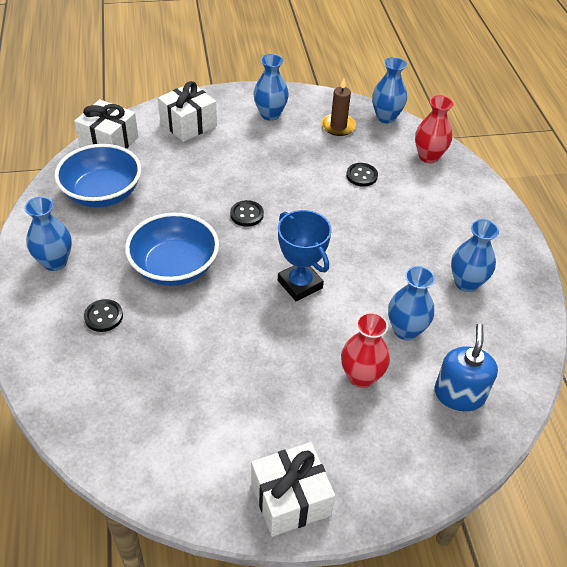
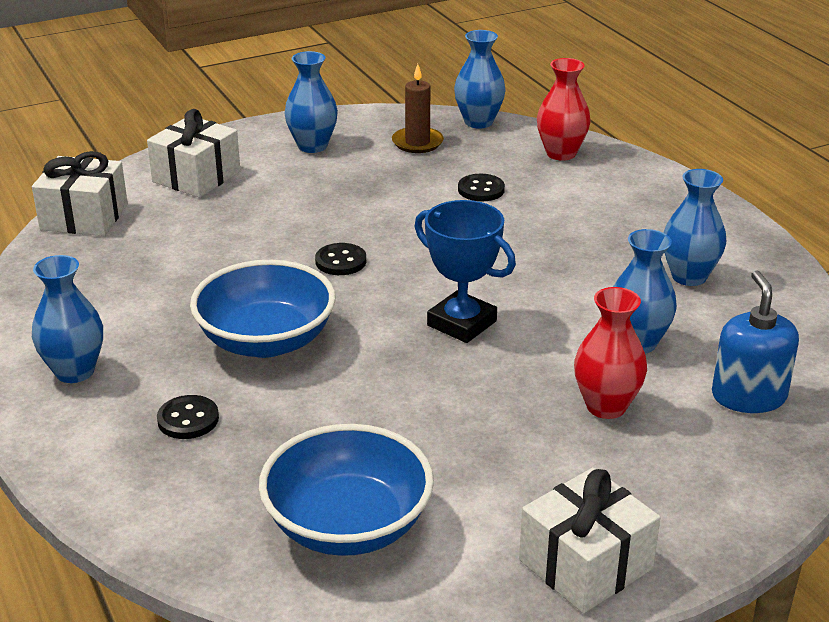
camera: 15 degrees left, 15 degrees down
(102, 193) = (107, 278): blue bowl -> blue bowl (348, 525)

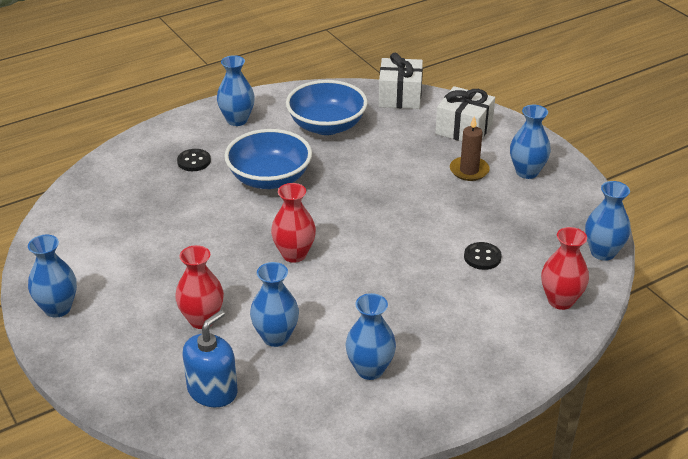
camera: 85 degrees right, 5 degrees up
(341, 261) = (364, 198): black button -> none
(348, 525) = (101, 222): blue bowl -> blue bowl (326, 126)
(417, 143) = (551, 221): brown candle -> brown candle (469, 170)
(461, 323) = (294, 254): blue trophy -> red vase
(585, 564) = (58, 308): white gift -> blue vase
(748, 396) = (212, 391): blue soap dispenser -> blue soap dispenser turned 45 degrees counterclockwise

